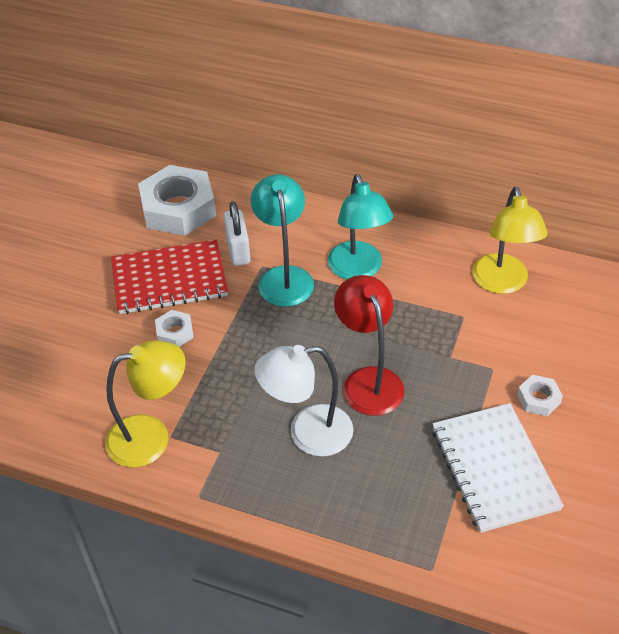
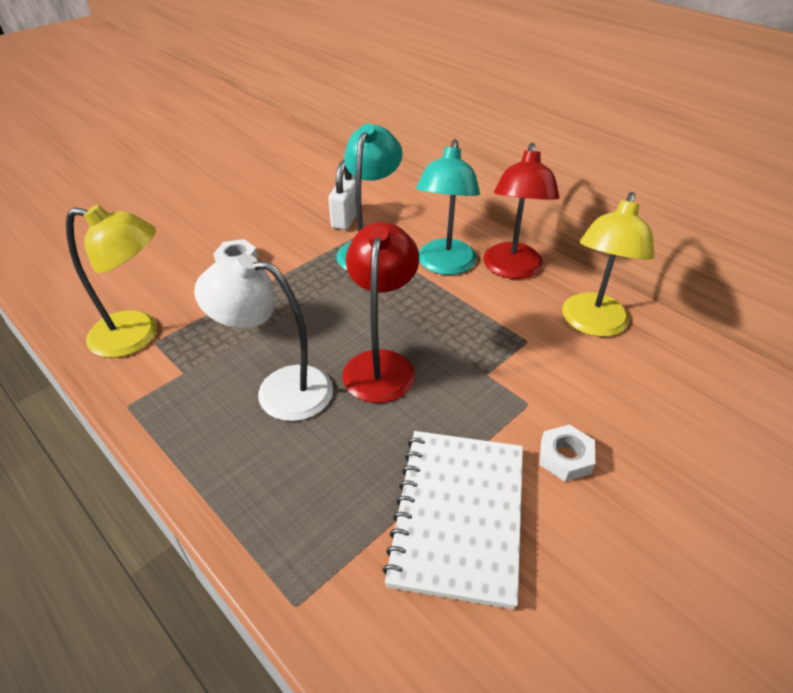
camera: 25 degrees right, 5 degrees down
(169, 279) = (269, 221): red notebook -> none
(178, 208) = (322, 176): white nut -> none
(414, 253) = (512, 269): none -> red lamp

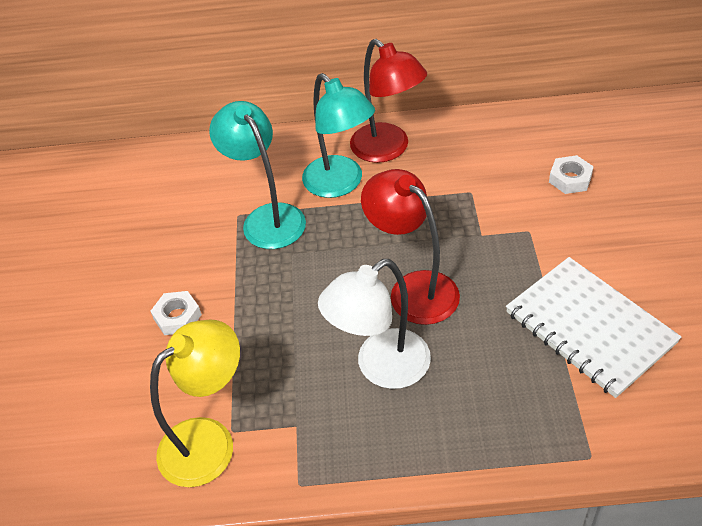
camera: 45 degrees left, 5 degrees up
(346, 218) = (203, 208): white padlock -> none
(565, 457) = (589, 243): white nut -> white nut (570, 179)
(592, 324) = (489, 148): yellow lamp -> none

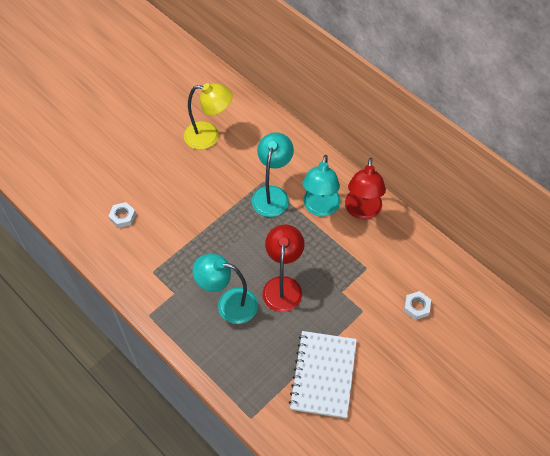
camera: 45 degrees right, 10 degrees up
(177, 317) = (189, 205): white nut -> white nut (123, 217)
(209, 441) = (142, 267): yellow lamp -> yellow lamp (209, 136)
(381, 368) = (228, 304): white lamp -> turquoise lamp

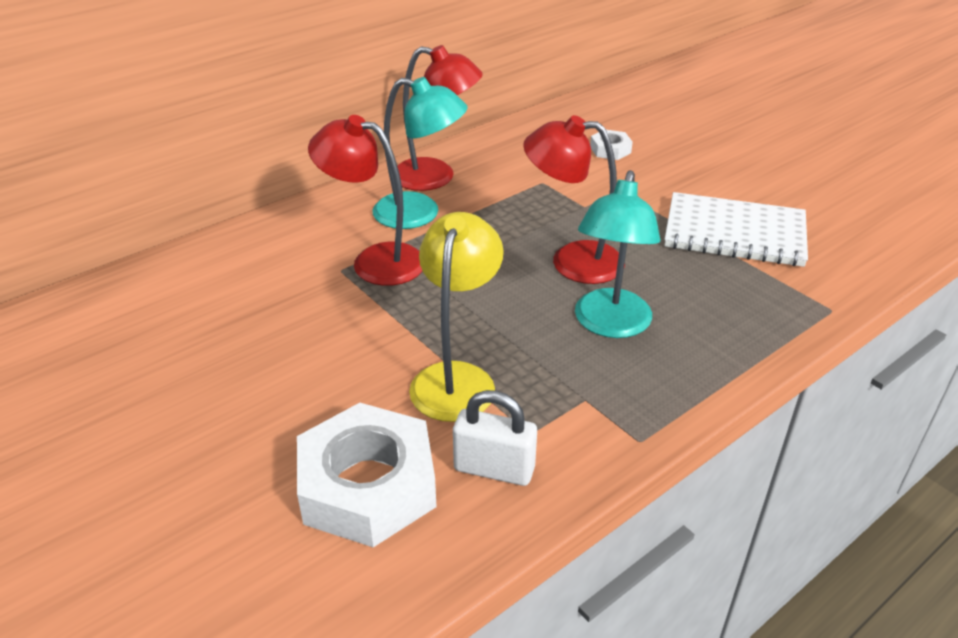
camera: 85 degrees left, 20 degrees down
(123, 217) = (368, 486): white nut -> white nut, size x2.20
(132, 259) = (494, 469): none -> white padlock
(209, 136) = (194, 334): yellow lamp -> yellow lamp (456, 378)
(272, 194) = (375, 261): turquoise lamp -> red lamp

